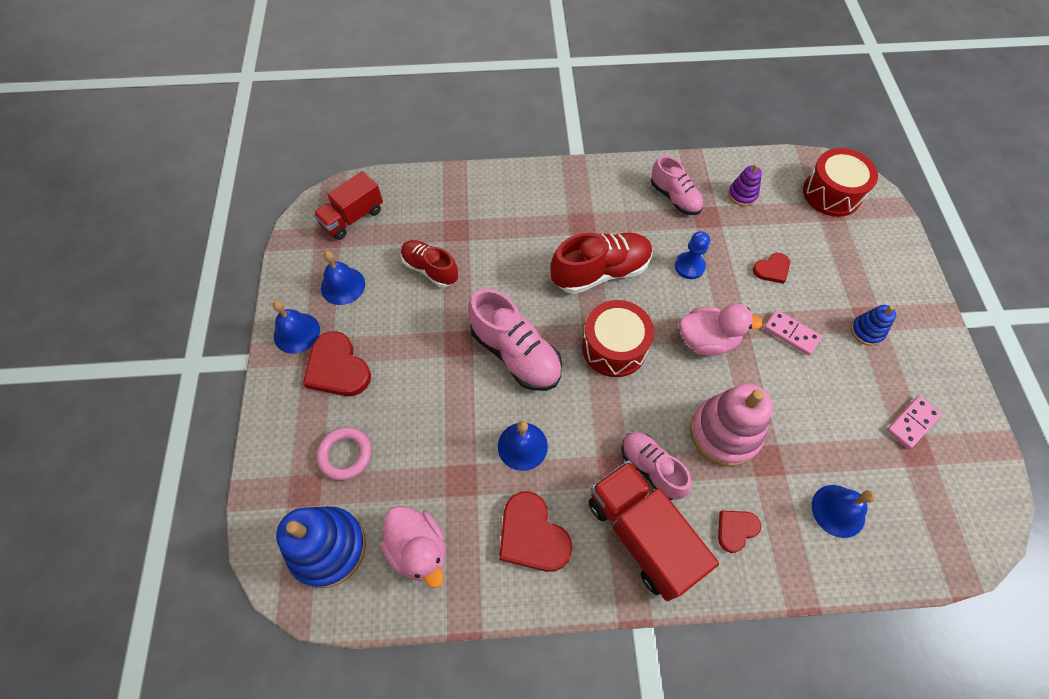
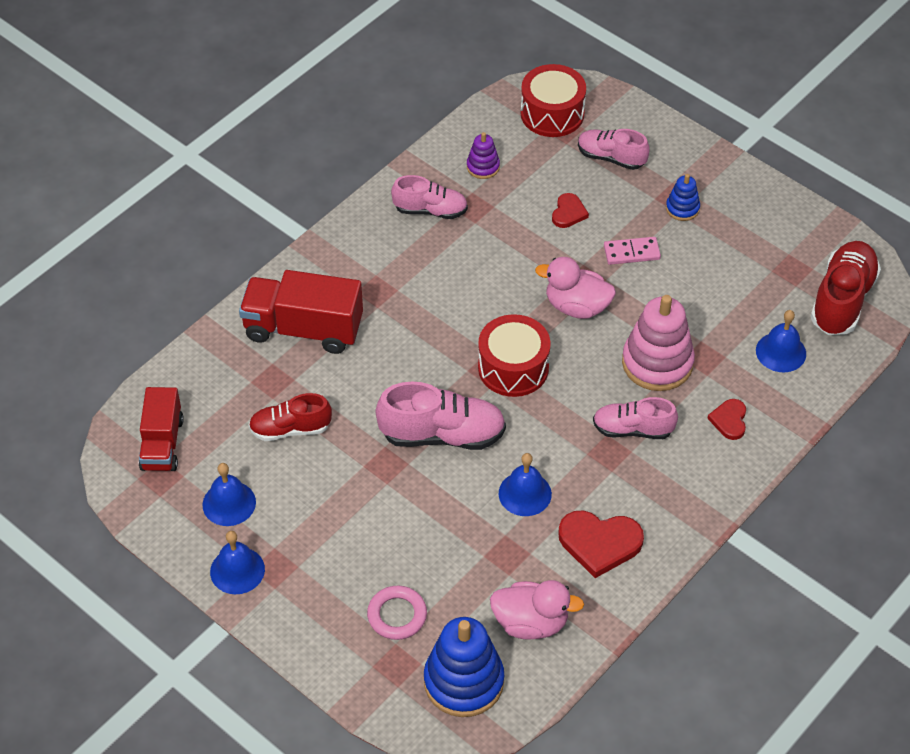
camera: 45 degrees left, 10 degrees down
(337, 368) = (309, 565): red heart -> none
(600, 272) = (437, 318): red shoe -> red shoe (842, 300)
(642, 535) = (672, 477): red truck -> red truck (303, 329)
(689, 266) = (503, 259): blue pawn -> none
(707, 340) = (576, 306): pink duck -> pink duck turned 120 degrees counterclockwise
(846, 254) = (611, 158): none -> pink shoe
(912, 423) = (773, 252): pink domino -> none

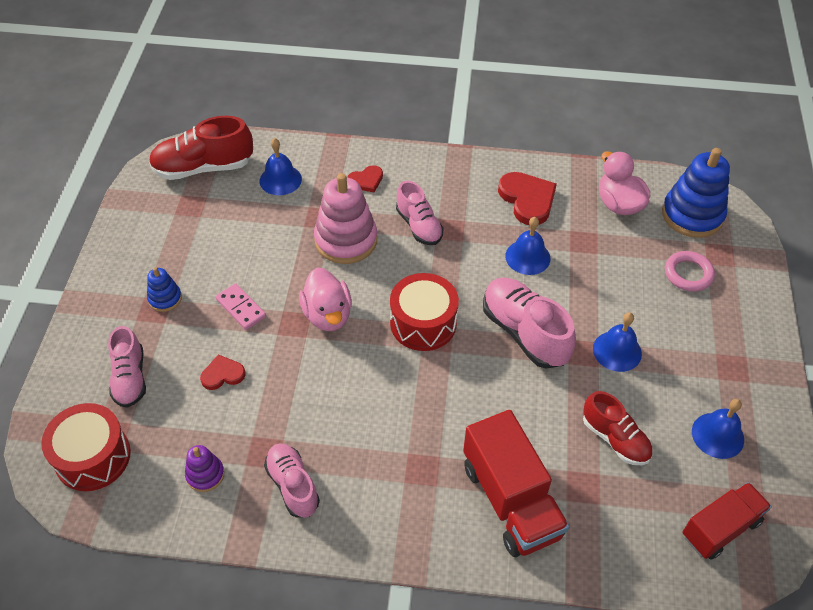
camera: 125 degrees left, 0 degrees up
(237, 570) = (760, 389): blue bell -> blue bell (617, 351)

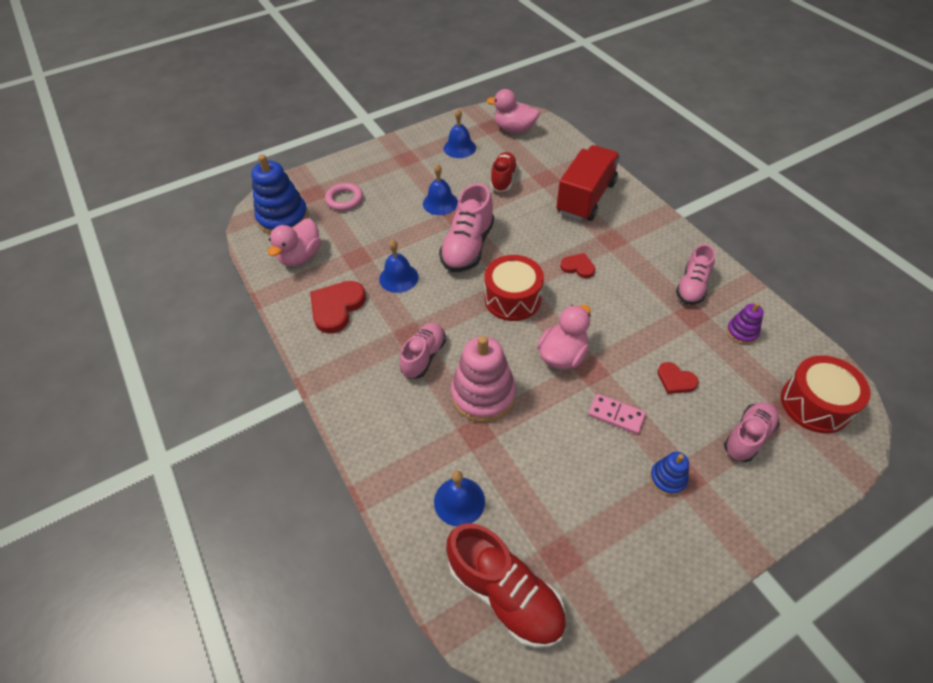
camera: 125 degrees left, 0 degrees up
(241, 308) = (616, 415): pink domino -> pink domino turned 75 degrees counterclockwise
(366, 180) = (402, 428): red heart -> red heart (578, 267)
(720, 528) = (514, 129): red truck -> pink duck

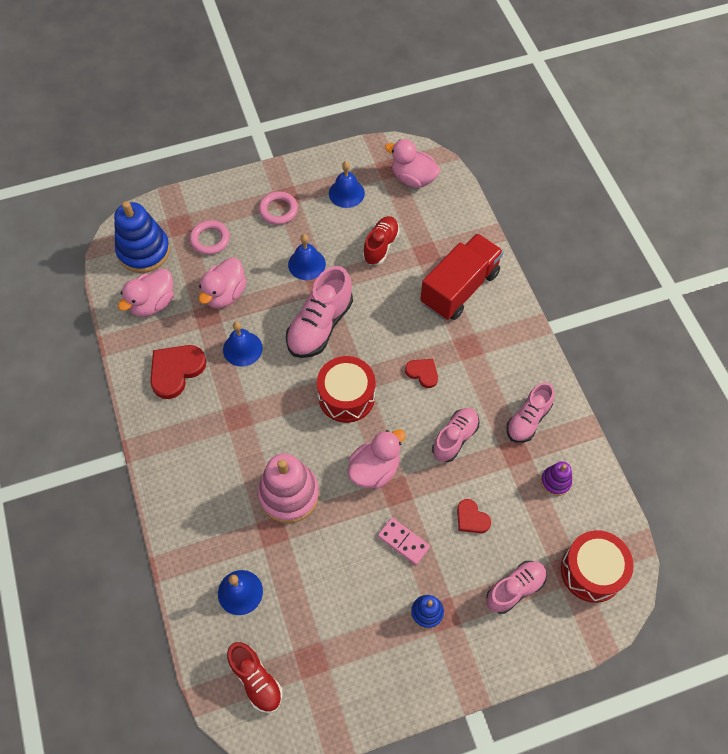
camera: 10 degrees right, 10 degrees up
(369, 238) = (225, 294): none -> pink duck
(402, 169) = (278, 210): none -> pink ring
(424, 356) = (245, 442): pink shoe -> pink shoe (455, 438)
(505, 593) = (256, 680): red shoe -> red shoe, size x0.65

